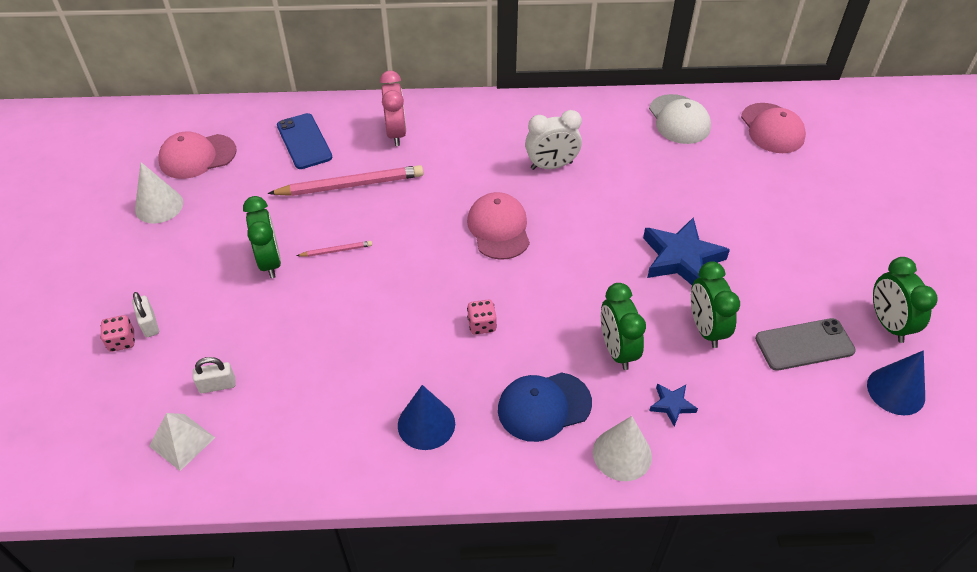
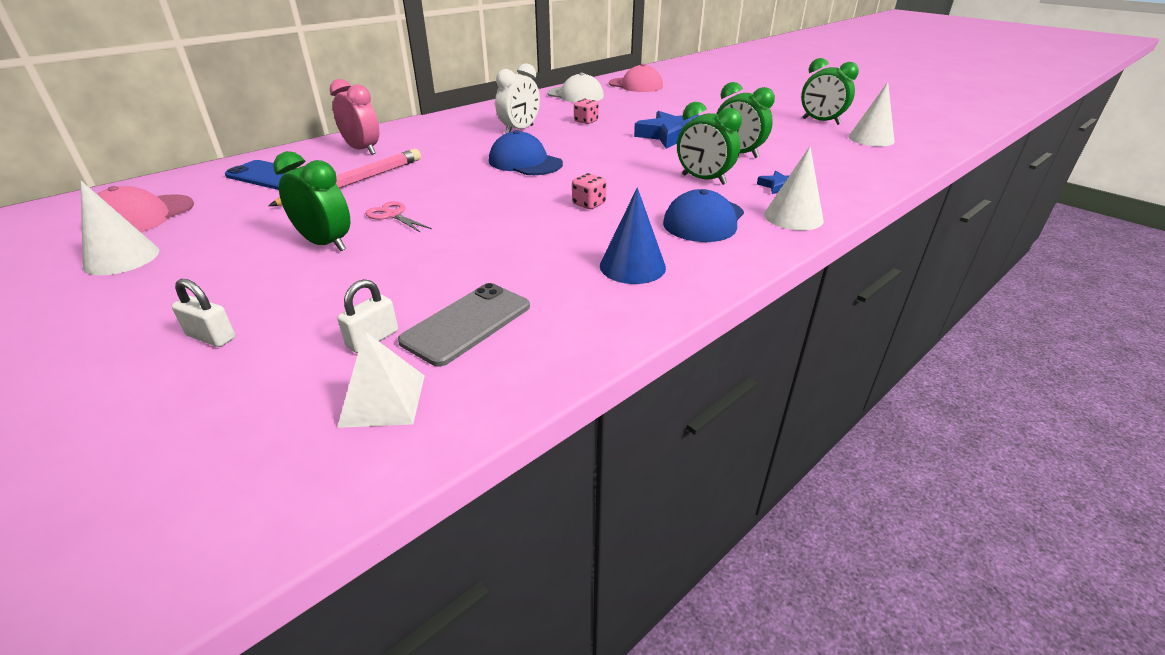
camera: 40 degrees left, 15 degrees down
(122, 341) = (181, 366): pink dice -> pink dice (586, 121)
(336, 250) = (392, 215): pink pencil -> pink scissors
(499, 228) = (525, 162): pink cap -> blue cap
(804, 345) = (799, 141): grey phone -> grey phone (467, 323)
(896, 391) = (871, 139): blue cone -> white cone

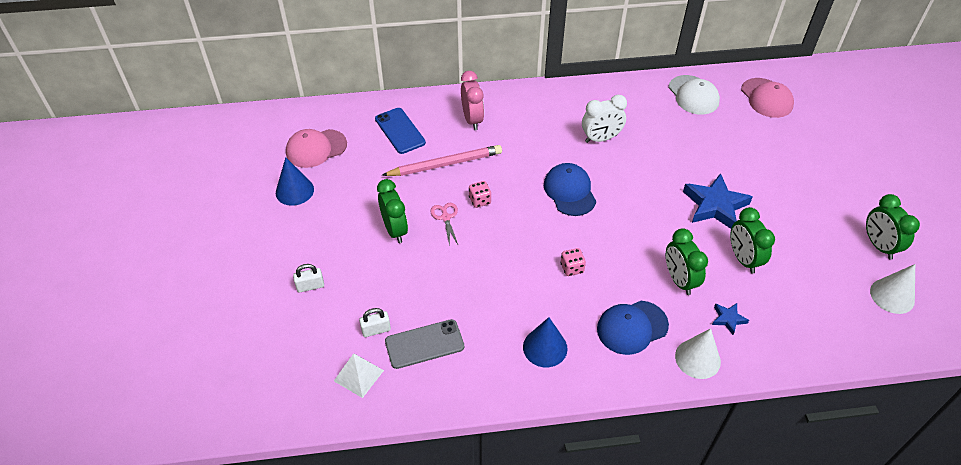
camera: 35 degrees right, 15 degrees up
(122, 258) = (294, 191): white cone -> blue cone
(211, 337) = (310, 286): white padlock -> white padlock turned 75 degrees counterclockwise
(586, 121) = (664, 148): pink dice -> pink dice (480, 200)

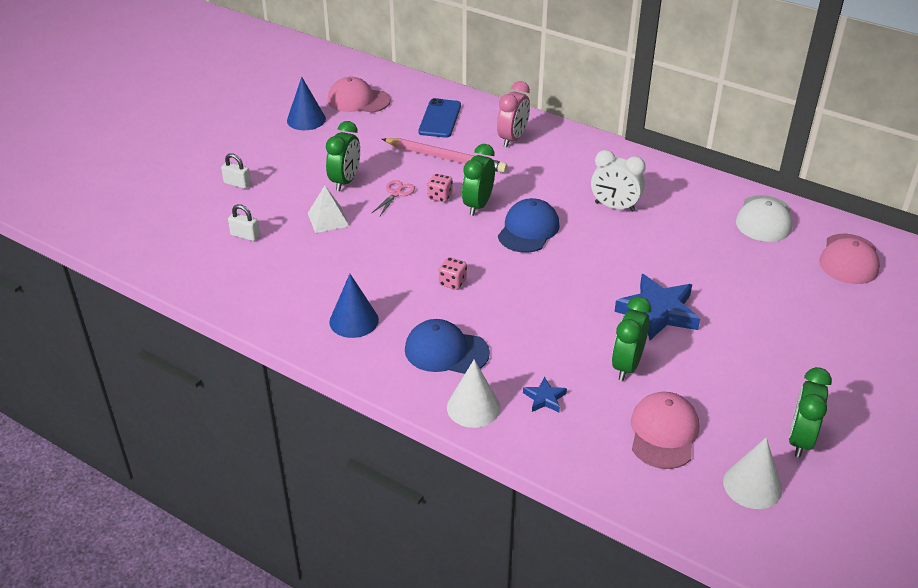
camera: 40 degrees right, 10 degrees down
(358, 375) = (196, 255): white pyramid -> white pyramid (328, 219)
(424, 344) = (266, 264): grey phone -> none
(679, 280) = (538, 345): green clock -> green clock (478, 205)
(814, 294) = (663, 433): none -> pink cap

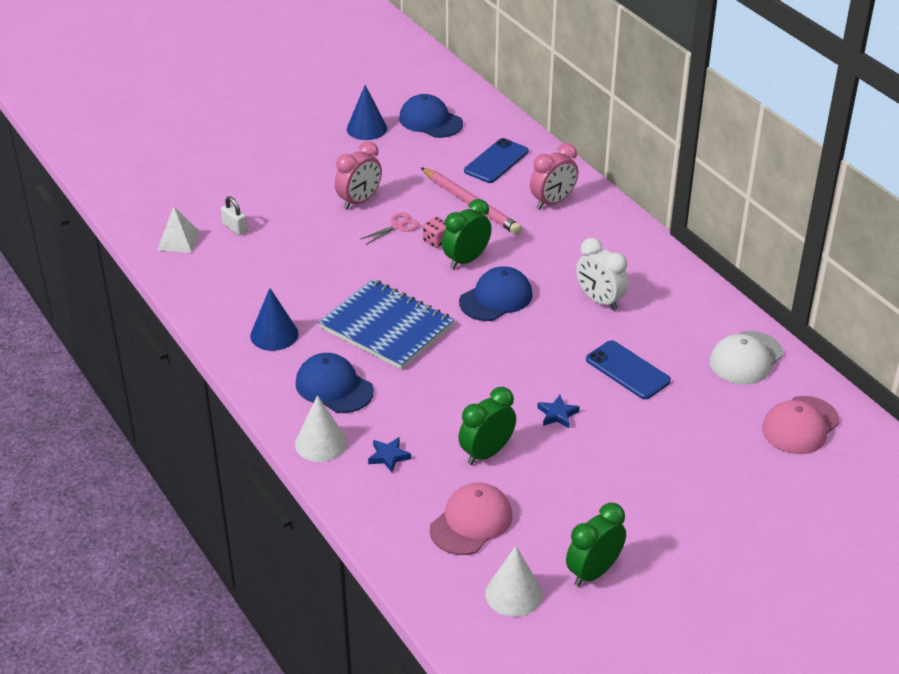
camera: 25 degrees right, 0 degrees up
(237, 184) = (261, 176): white padlock -> none
(328, 219) = (317, 234): white pyramid -> white pyramid (178, 240)
(345, 181) = (359, 201): green clock -> pink clock
(358, 100) = (430, 121): pink cap -> blue cap
(452, 282) = (386, 327): pink dice -> blue notebook
(658, 312) = (557, 414): blue star -> blue star, size x0.48
(683, 257) = (627, 370): none -> blue phone

